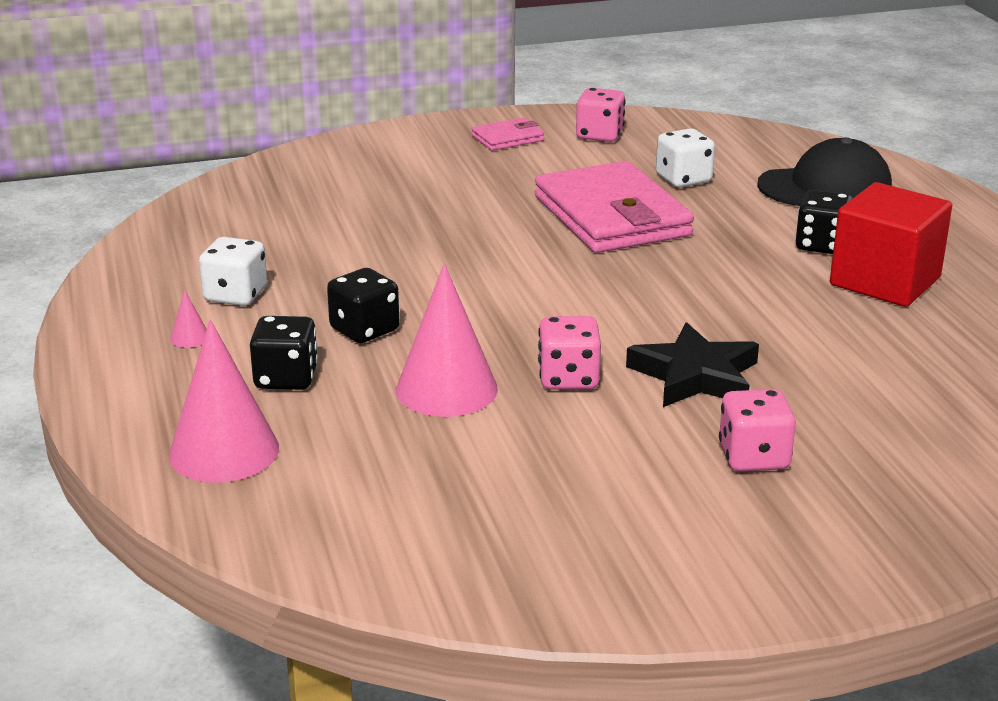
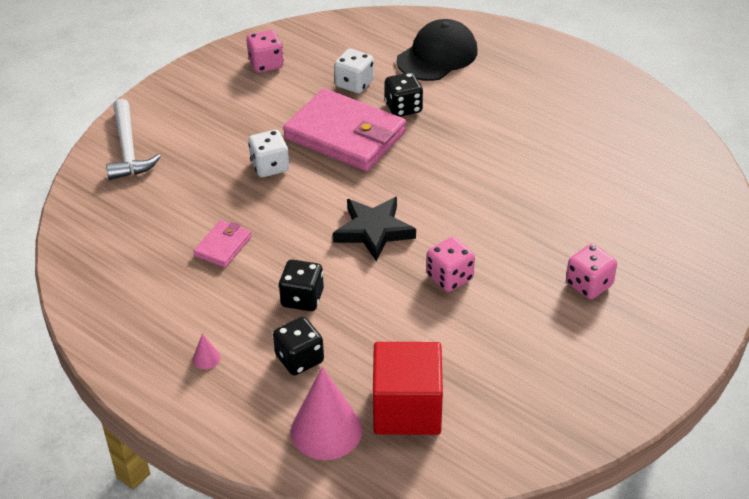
camera: 35 degrees left, 15 degrees up
(235, 295) = (194, 310): white dice -> white dice (270, 166)
(355, 154) = (128, 149): none -> white hammer
(446, 389) = (395, 319): pink cone -> none
(507, 138) = (212, 91): pink wallet -> pink wallet (223, 246)
(695, 375) = (509, 241): black star -> black star (373, 231)
(822, 245) = (479, 107): black dice -> black dice (403, 108)
(885, 281) = (535, 122): red cube -> red cube (407, 409)

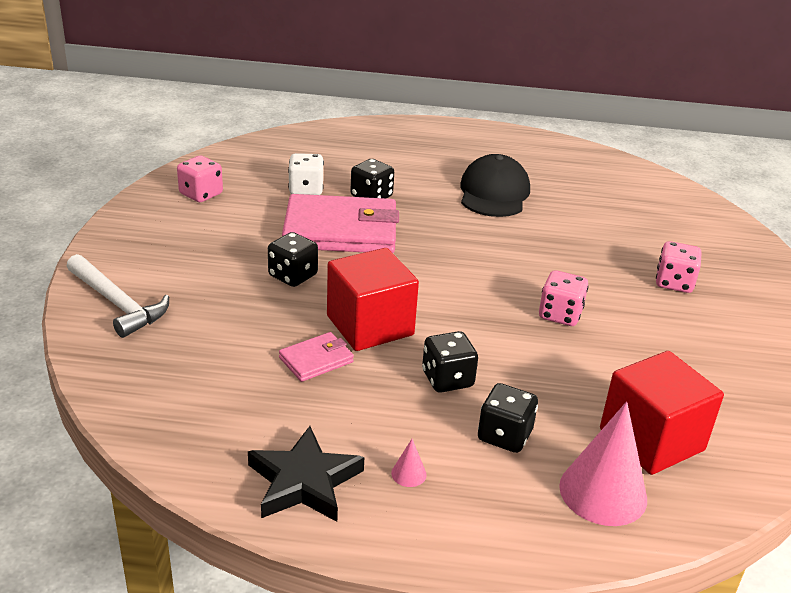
camera: 35 degrees left, 10 degrees down
(223, 246) = (316, 360): pink wallet -> pink wallet turned 60 degrees clockwise
(270, 166) = (293, 276): white dice -> black dice
(287, 231) = (370, 325): none -> red cube
(373, 231) = (451, 299): black star -> black star (304, 481)
(437, 56) = (359, 152): black cap -> black cap (494, 193)

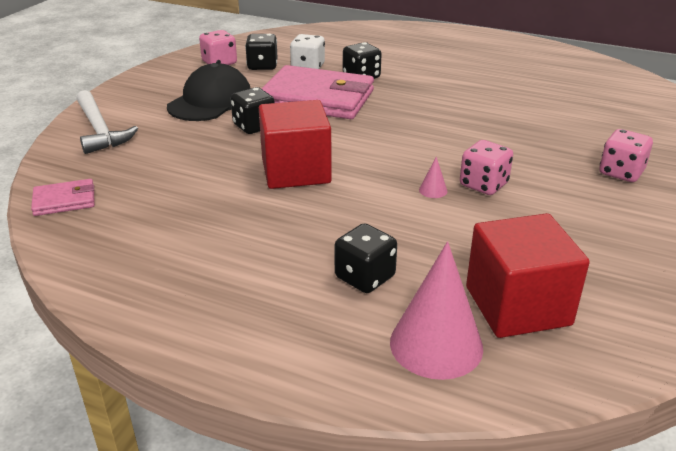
camera: 20 degrees right, 0 degrees up
(304, 481) = (154, 283): black star -> none
(316, 360) = (230, 191): pink wallet -> pink wallet (64, 200)
(408, 474) = (252, 294): pink cone -> pink cone (433, 190)
(447, 379) = (339, 222): black dice -> black dice (262, 66)
(494, 193) = (476, 84): black cap -> black cap (210, 101)

